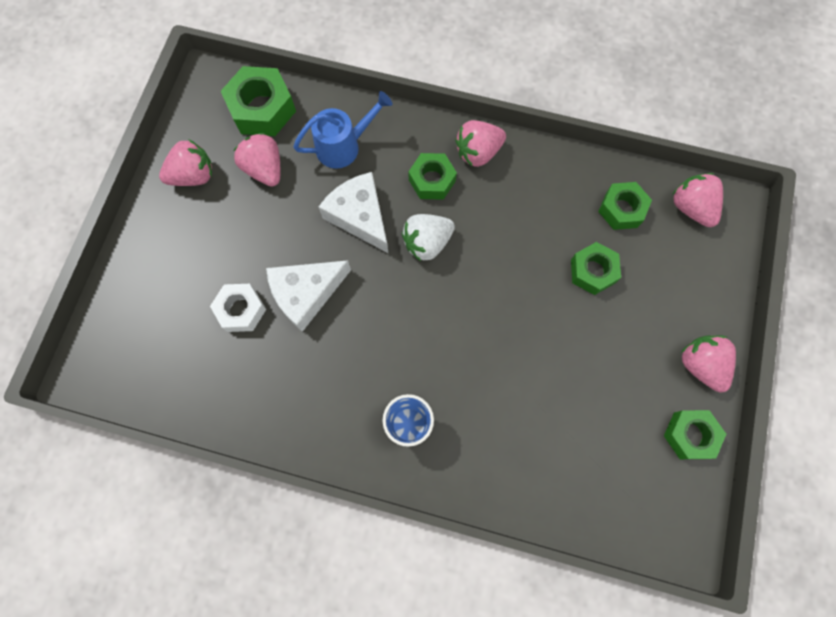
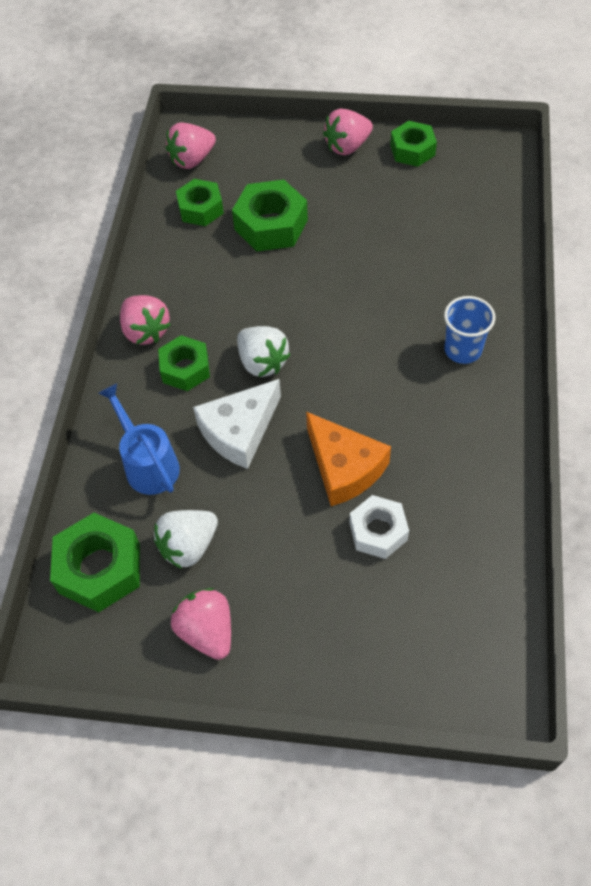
camera: 95 degrees left, 15 degrees down
(264, 169) = (188, 546): pink strawberry -> white strawberry
(306, 294) = (344, 467): white cheese -> orange cheese
(592, 271) = (271, 225): green nut -> green nut, size x1.50

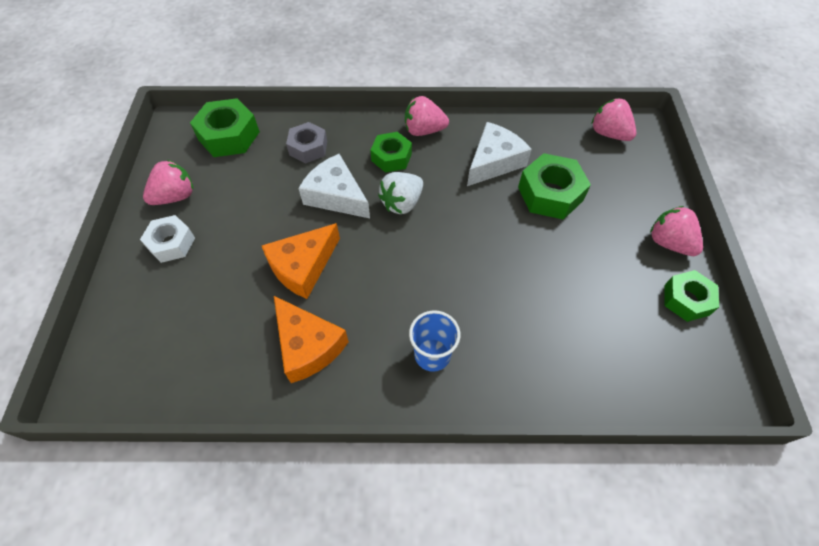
camera: 80 degrees right, 0 degrees up
(146, 331) = (424, 130): pink strawberry -> pink strawberry turned 45 degrees clockwise
(148, 463) = (308, 148): blue watering can -> grey nut
(188, 546) = (241, 178): white strawberry -> none
(201, 209) = (555, 146): green nut -> none
(214, 267) = (494, 162): none -> white cheese
(378, 531) = (243, 294): white nut -> white nut (171, 243)
(449, 461) = (308, 345): none -> orange cheese

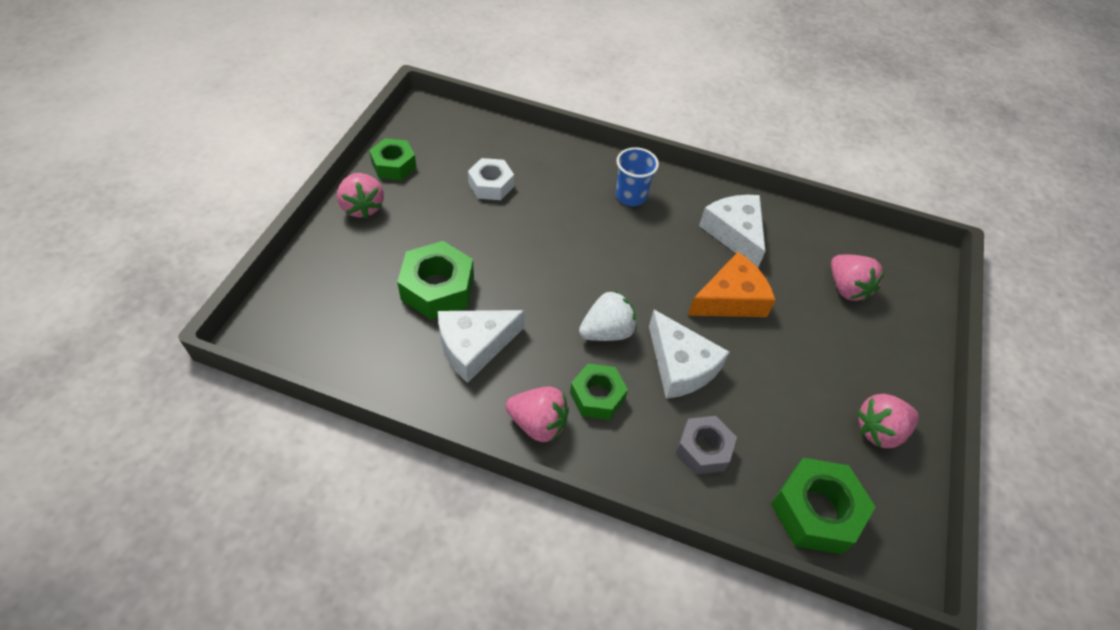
camera: 165 degrees left, 5 degrees down
(171, 243) = (874, 369): white nut -> white nut (491, 185)
(308, 345) = (734, 233): orange cheese -> white cheese
(609, 133) = (307, 336): pink strawberry -> pink strawberry (847, 288)

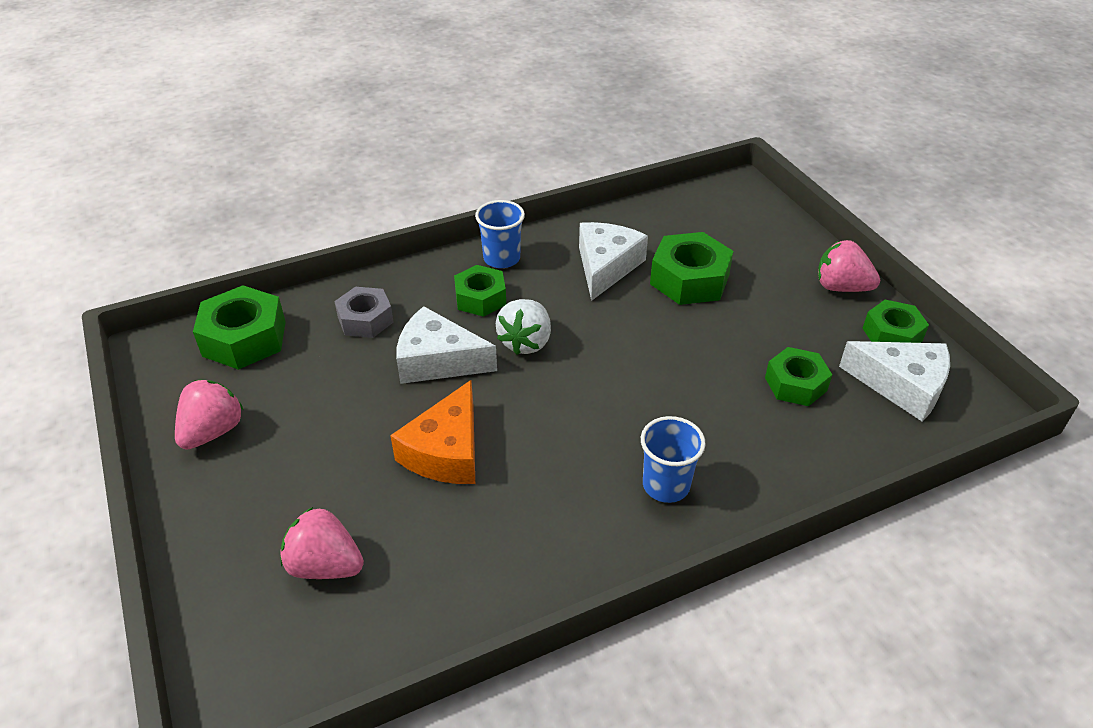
camera: 140 degrees right, 10 degrees down
(491, 185) = (795, 384): white nut -> green nut
(538, 423) = (501, 258): pink strawberry -> blue cup
(734, 233) = (510, 533): white cheese -> white cheese (902, 386)

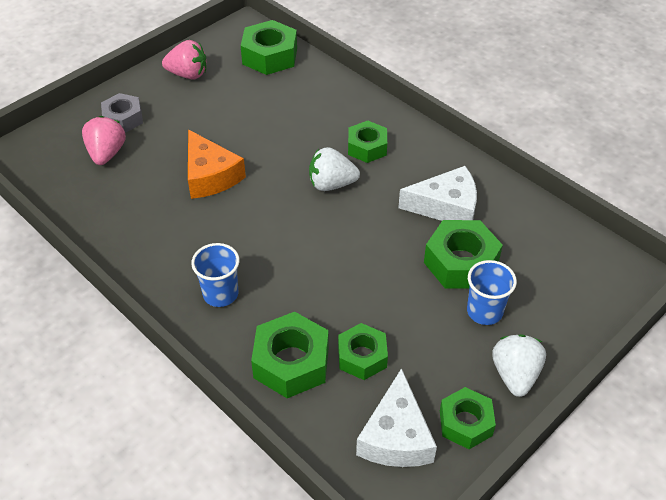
camera: 70 degrees right, 5 degrees up
(365, 320) = (314, 100): grey nut -> grey nut (123, 119)
(438, 360) = (291, 146): white cheese -> none
(446, 451) = (210, 175): orange cheese -> orange cheese turned 120 degrees counterclockwise
(501, 258) = (419, 145): blue cup -> blue cup (484, 311)
(791, 443) = (291, 362): none -> green nut
(841, 287) = (515, 375): pink strawberry -> white strawberry

